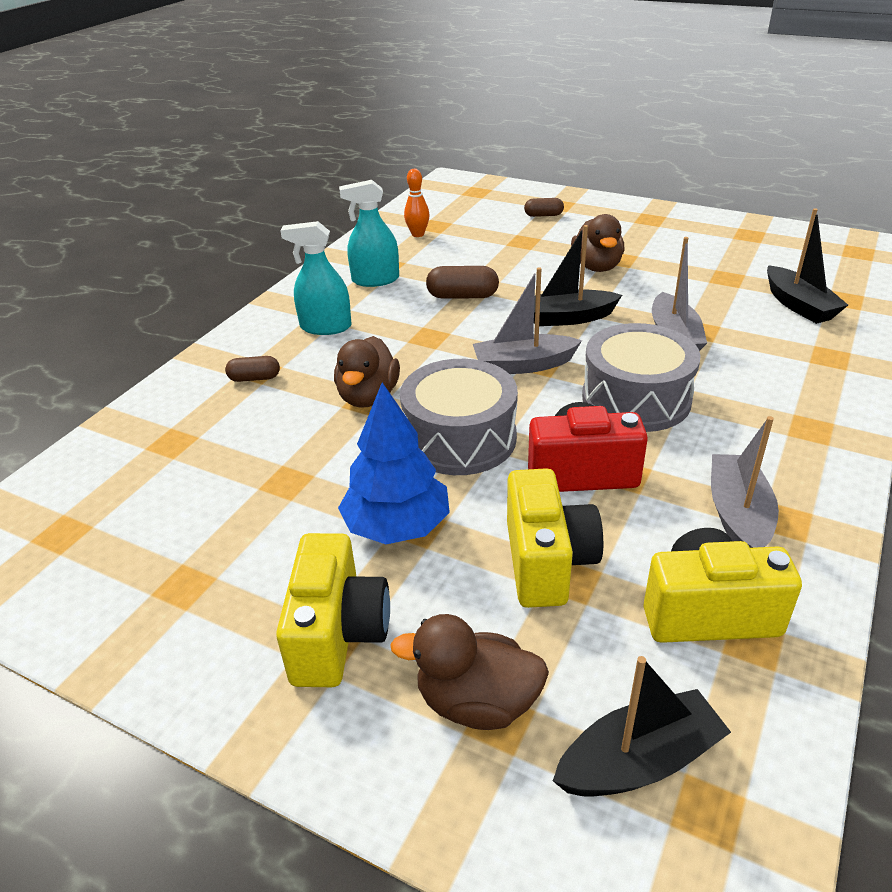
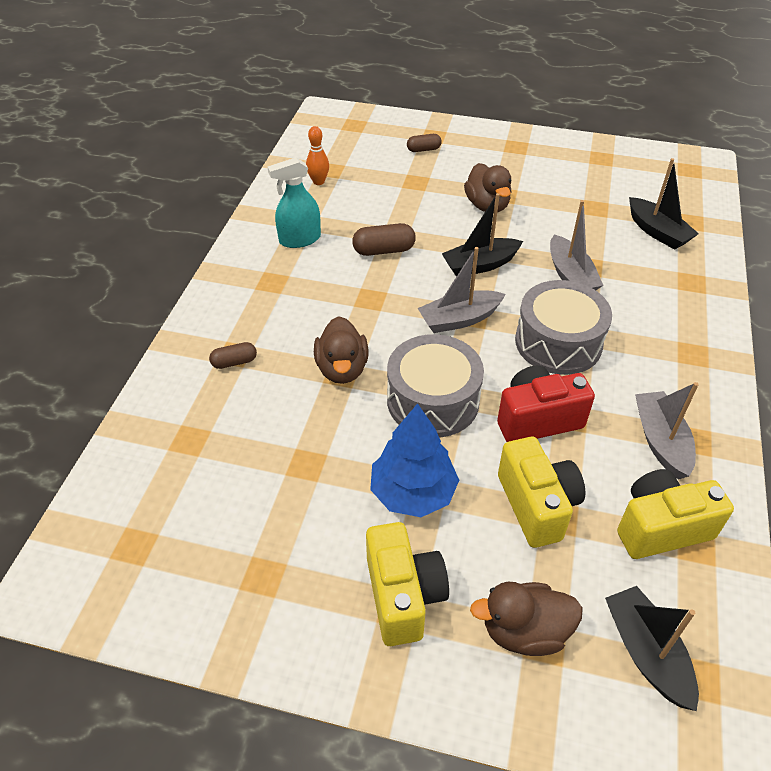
camera: 15 degrees left, 10 degrees up
(325, 327) = (275, 298): turquoise spray bottle -> none
(639, 761) = (646, 653): black boat -> black boat turned 75 degrees counterclockwise

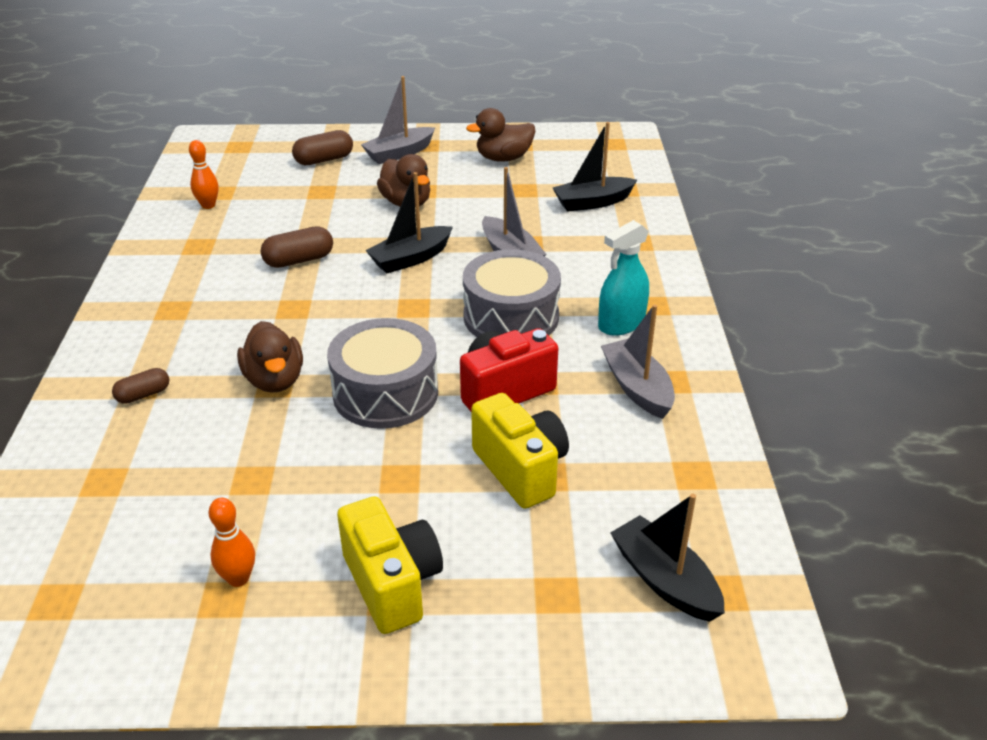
camera: 15 degrees left, 10 degrees down
(278, 560) = (238, 578): none -> orange bowling pin
(300, 239) = (197, 263): turquoise spray bottle -> turquoise spray bottle (621, 324)
(413, 493) = (381, 483): blue tree -> none
(423, 149) = (324, 160): brown capsule -> brown capsule, size x1.55
(459, 319) = (398, 312): grey boat -> grey boat (399, 153)
(524, 631) = (533, 588): brown duck -> brown duck (503, 158)
(657, 232) = (592, 202): black boat -> black boat turned 120 degrees clockwise
(661, 528) = (654, 465): yellow camera -> none

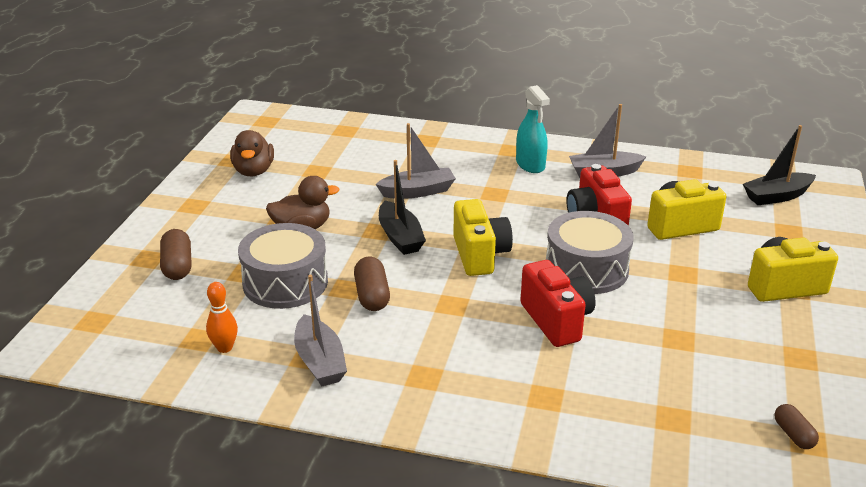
camera: 75 degrees left, 5 degrees down
(143, 395) = (559, 395): brown capsule -> brown capsule (793, 435)
(238, 578) = (782, 349): orange bowling pin -> none
(275, 380) = (556, 320): brown duck -> red camera
(392, 313) = (480, 255): none -> yellow camera
(399, 153) = (200, 221): grey boat -> grey boat (320, 361)
(511, 317) = (505, 204): grey drum -> grey drum (285, 282)
(592, 202) = (358, 146): black boat -> none

